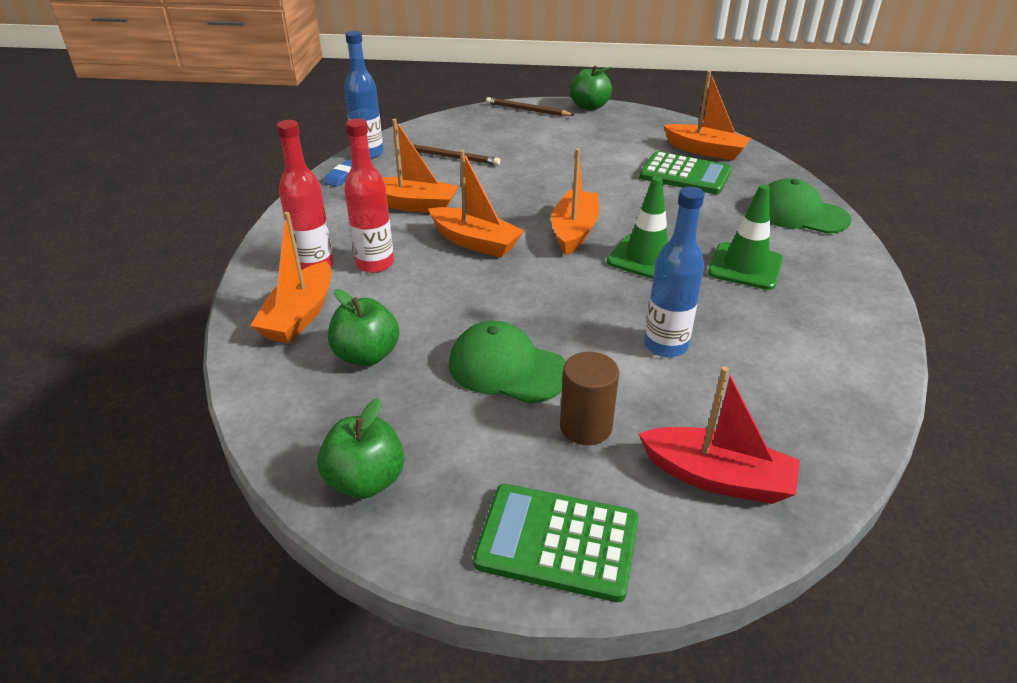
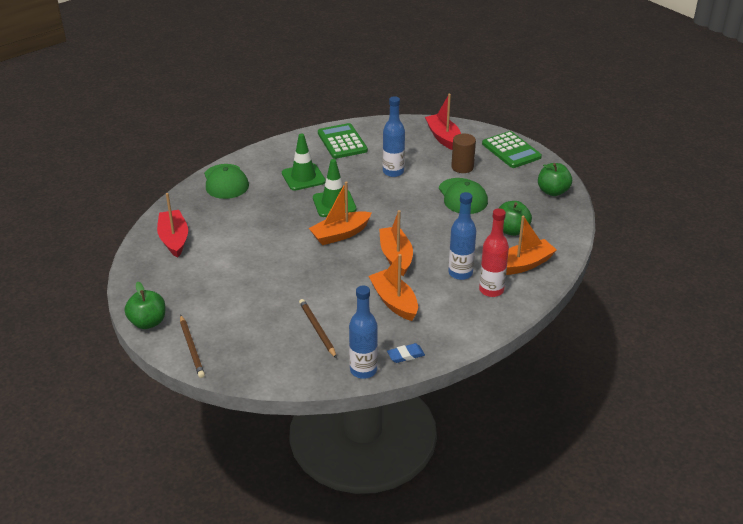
camera: 135 degrees left, 0 degrees up
(375, 264) = (460, 273): red bottle -> blue bottle
(685, 174) = (221, 232): green calculator -> green calculator (342, 142)
(705, 151) = (174, 239): orange boat -> red boat

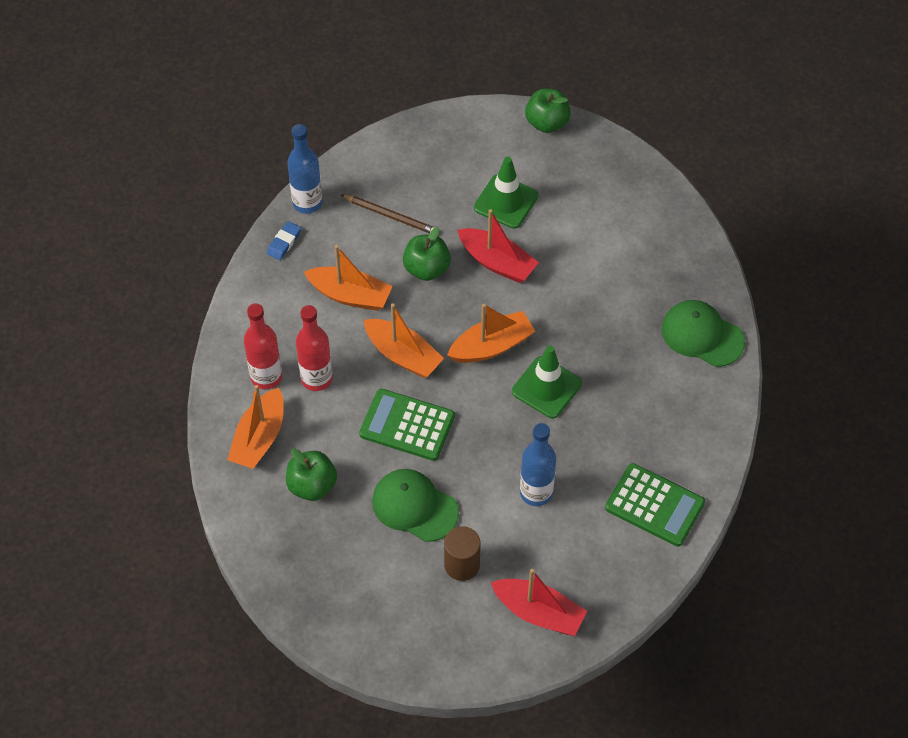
camera: 140 degrees right, 20 degrees up
(174, 239) = (648, 222): red boat -> red boat (497, 262)
(192, 348) = (478, 126): brown pencil -> none
(303, 177) = (627, 405): green traffic cone -> green traffic cone (506, 202)
(340, 234) = (491, 346): orange boat -> orange boat turned 45 degrees clockwise
(460, 273) = (316, 378): blue bottle -> red bottle
(511, 150) = (429, 650): green calculator -> green calculator (407, 425)
(553, 191) = (314, 597): green apple -> green apple (426, 269)

